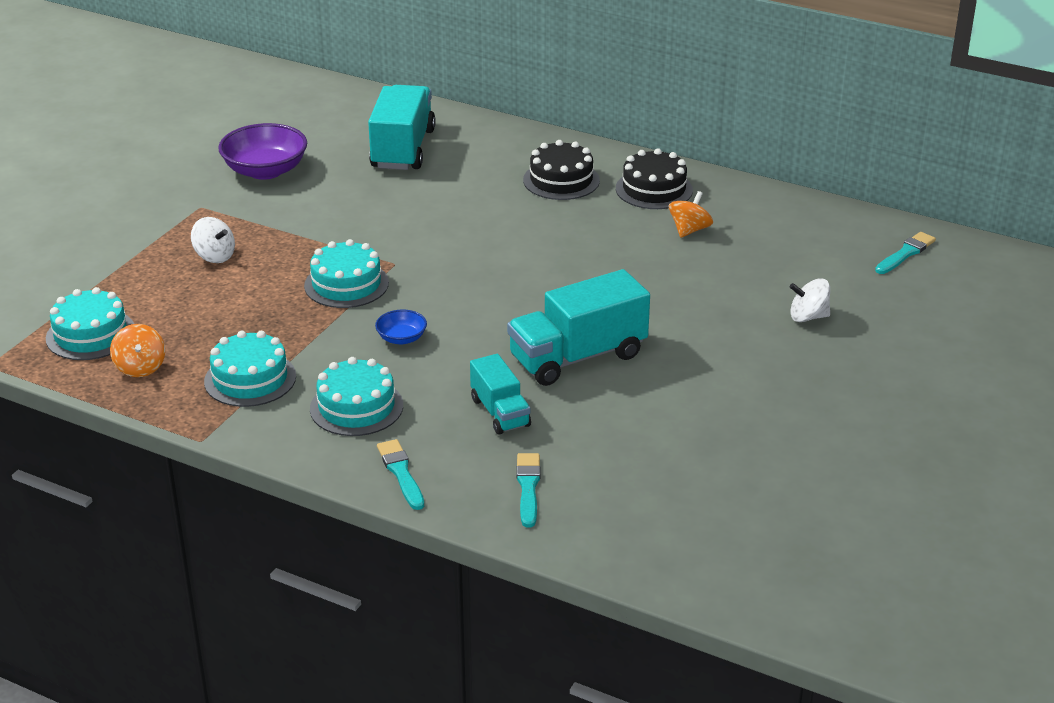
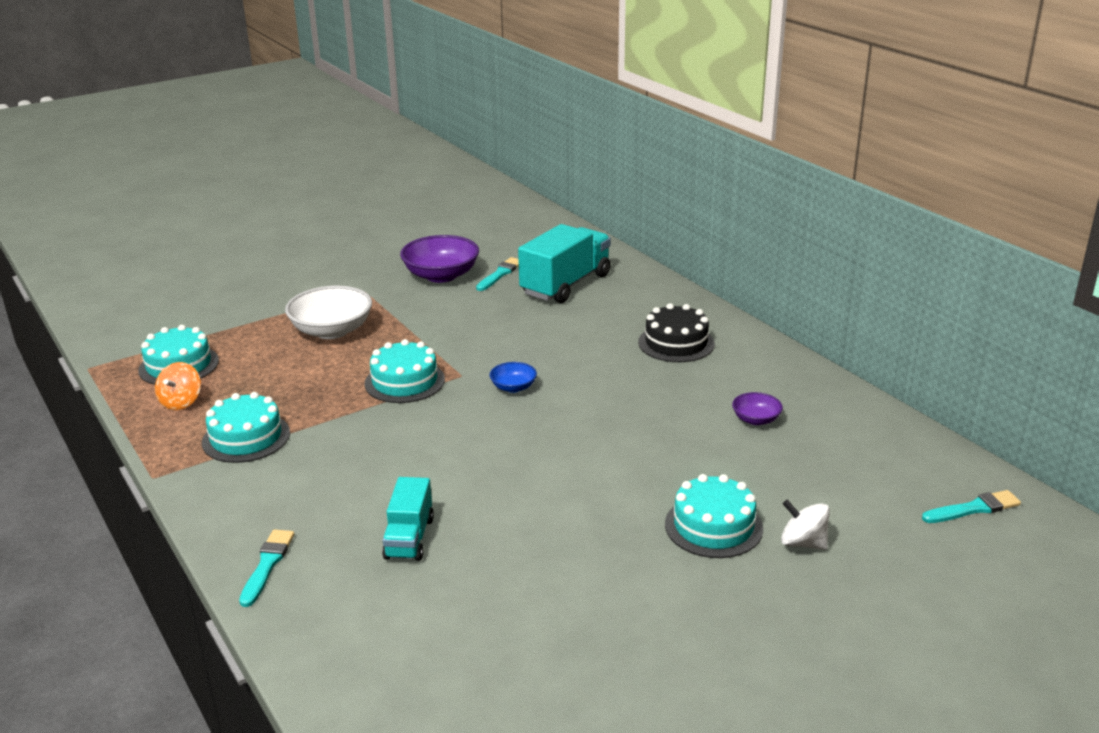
camera: 30 degrees right, 5 degrees down
(214, 256) = (332, 331): white spinning top -> white bowl
(356, 407) = (298, 490): turquoise cake -> turquoise cake (713, 526)
(401, 338) = (399, 441): blue bowl -> blue bowl (513, 387)
(528, 487) = (357, 623): turquoise brush -> turquoise brush (500, 274)
(578, 357) = (532, 508): turquoise truck -> none
(654, 189) = (756, 373): black cake -> none
(689, 230) = (756, 419): orange spinning top -> purple bowl

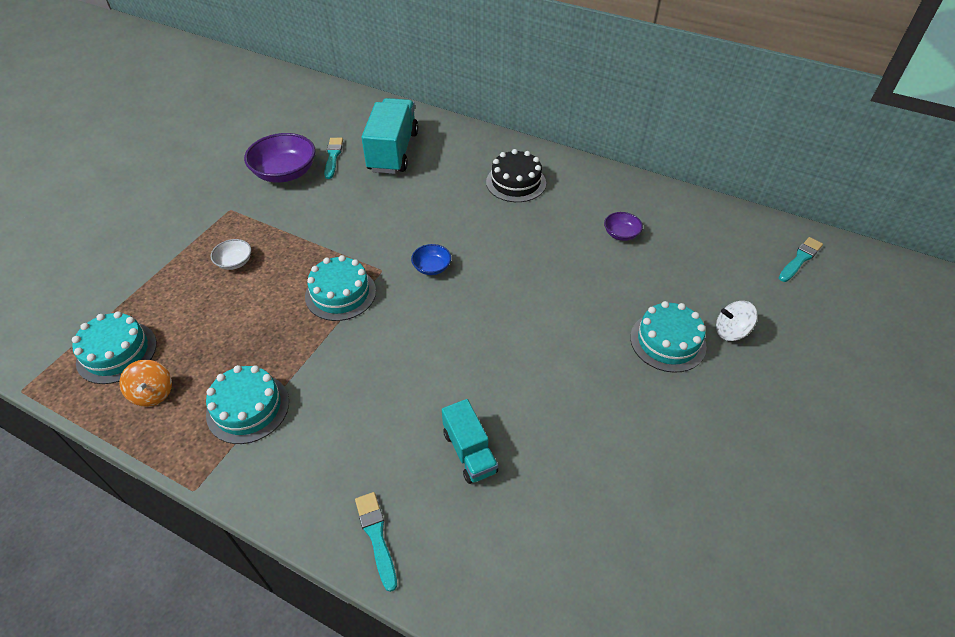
camera: 30 degrees left, 20 degrees up
(332, 331) = (234, 262): white bowl -> white bowl, size x0.50

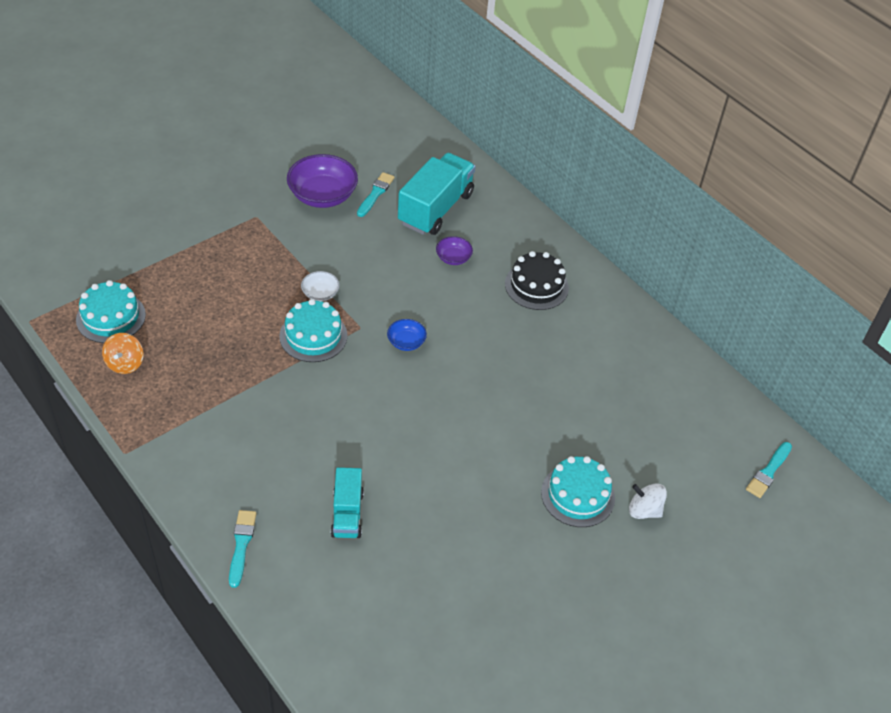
camera: 20 degrees right, 0 degrees up
(234, 262) = (237, 271): white bowl -> white bowl (320, 293)
(248, 408) = (192, 405): turquoise cake -> none
(621, 234) = (605, 378): purple bowl -> purple bowl (453, 258)
(800, 259) = (768, 472): turquoise brush -> turquoise brush turned 150 degrees clockwise

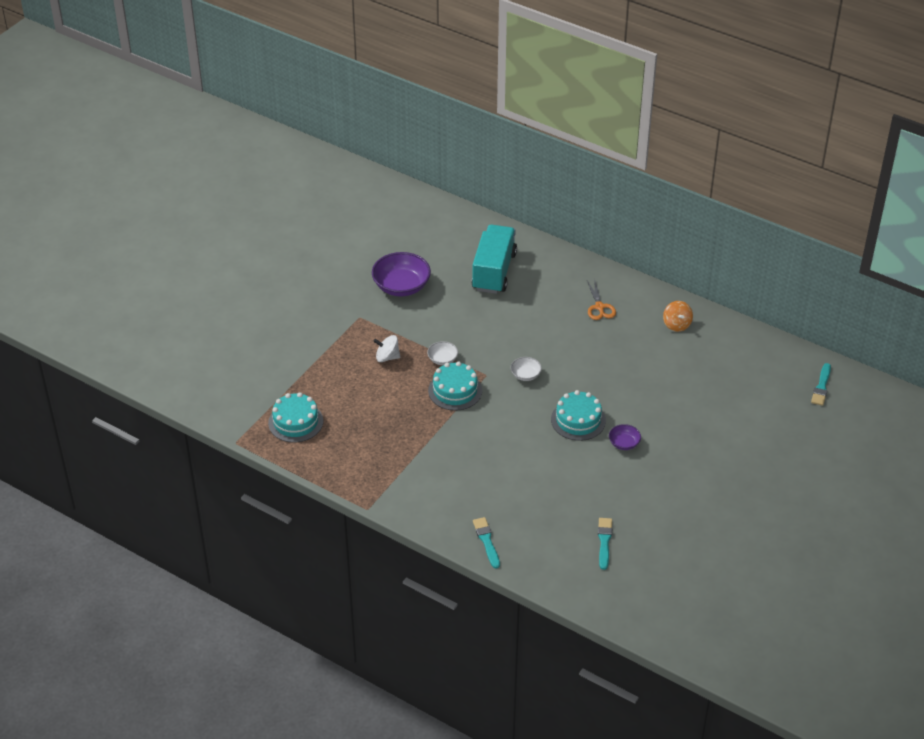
camera: 15 degrees left, 5 degrees down
(125, 363) = (328, 450): orange spinning top -> orange spinning top (676, 325)
(347, 514) = (548, 500): turquoise truck -> none
(375, 194) = (441, 273): turquoise brush -> turquoise brush (604, 541)
(406, 342) = (525, 375): blue bowl -> white bowl
(453, 258) = (527, 304): purple bowl -> purple bowl (624, 443)
(536, 286) = (599, 307): black cake -> orange scissors
(578, 495) = (699, 440): turquoise cake -> turquoise cake (578, 420)
(644, 510) = (749, 436): white spinning top -> white spinning top (387, 357)

